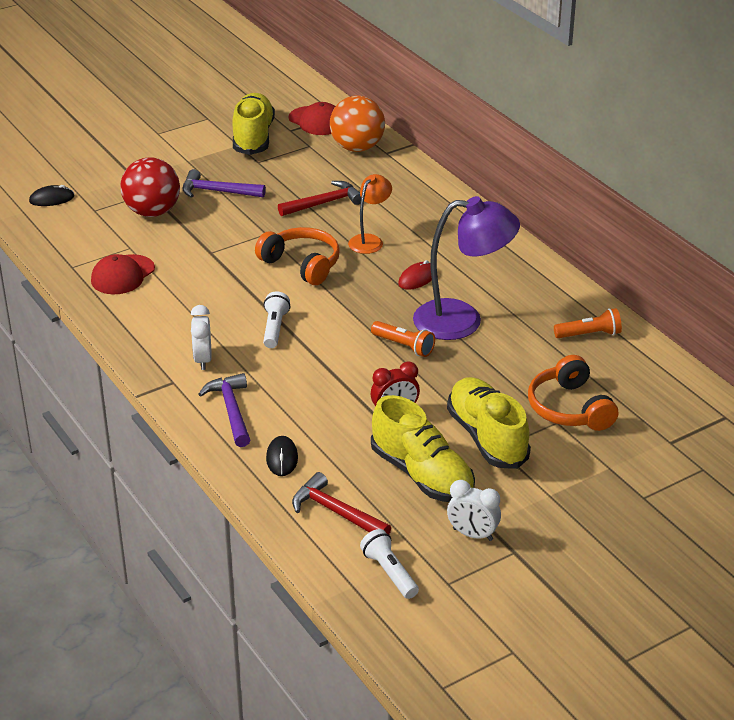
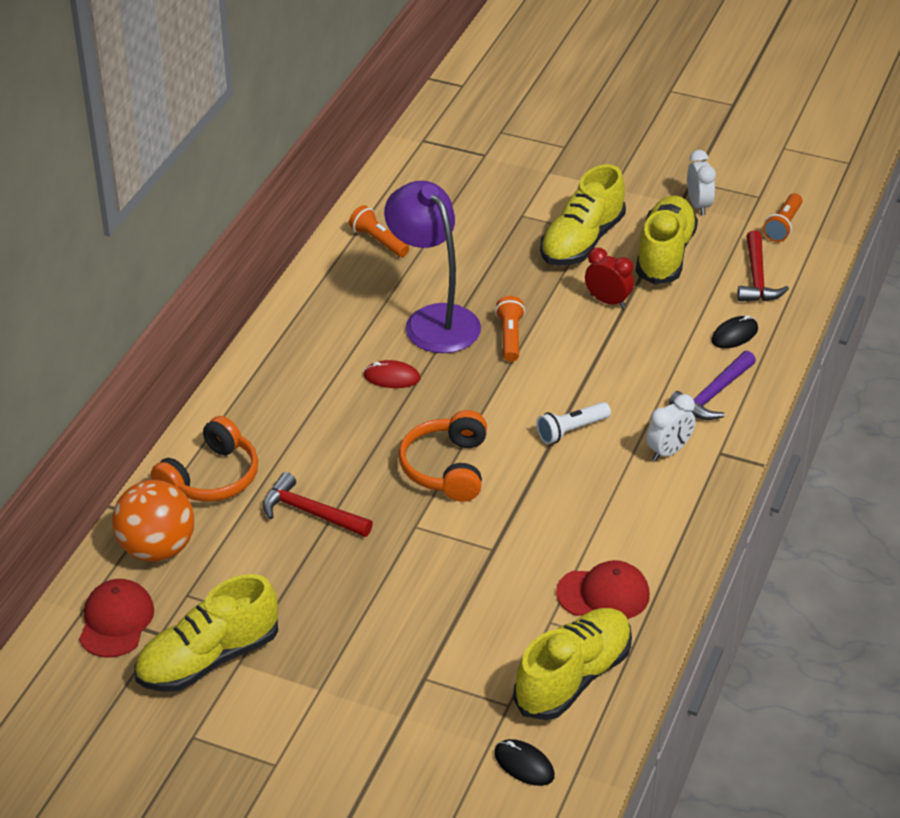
camera: 125 degrees left, 5 degrees up
(81, 237) = (573, 677): none -> yellow shoe
(152, 212) = (462, 648): red ball -> none
(217, 191) = (367, 617): purple hammer -> none
(370, 240) = (354, 441): orange lamp -> none
(389, 572) = (783, 226): white flashlight -> orange flashlight
(570, 408) = (496, 215): orange headphones -> orange headphones (211, 477)

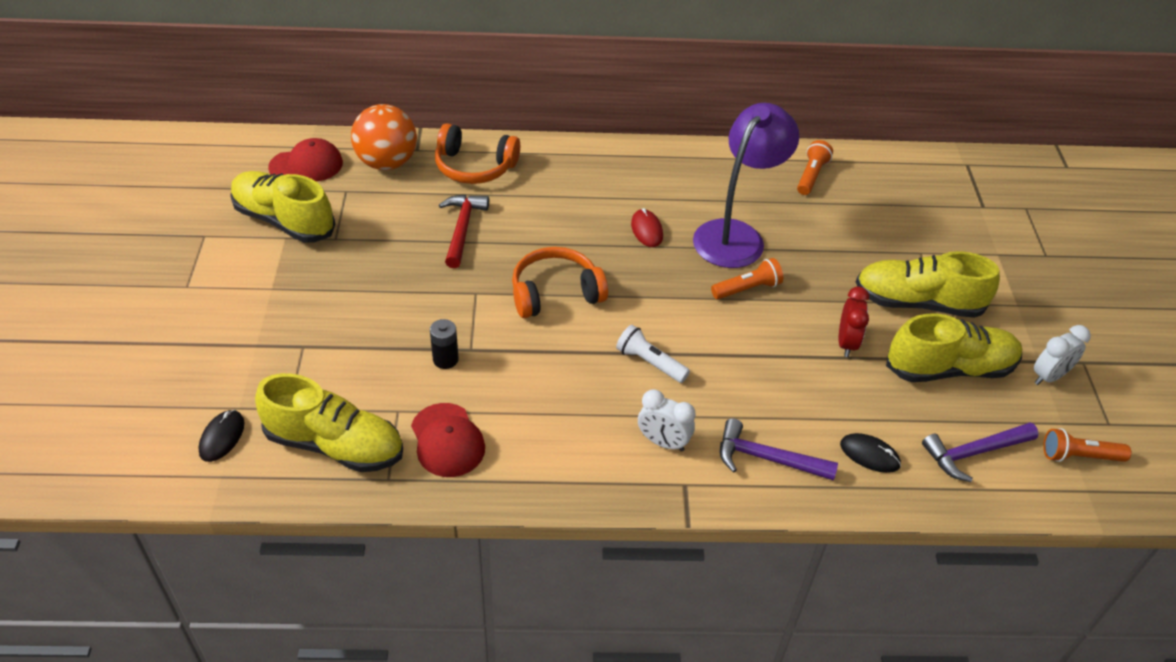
camera: 65 degrees right, 5 degrees up
(498, 571) = (445, 359): none -> black battery
(757, 278) = (973, 453): red hammer -> purple hammer

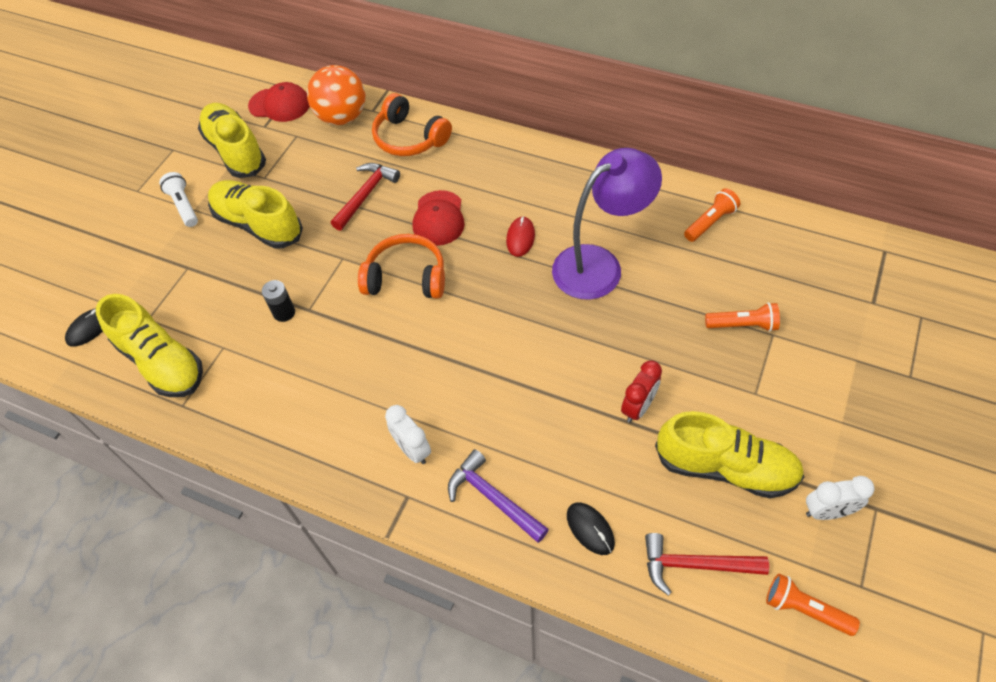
camera: 30 degrees right, 10 degrees up
(447, 440) = (244, 386): red cap -> red cap (438, 218)
(650, 362) = (446, 369): white flashlight -> white flashlight (184, 206)
(747, 289) = (577, 323): orange flashlight -> orange flashlight (742, 325)
(918, 303) = (736, 387): yellow shoe -> yellow shoe (258, 224)
(973, 453) = (694, 565): purple hammer -> red hammer

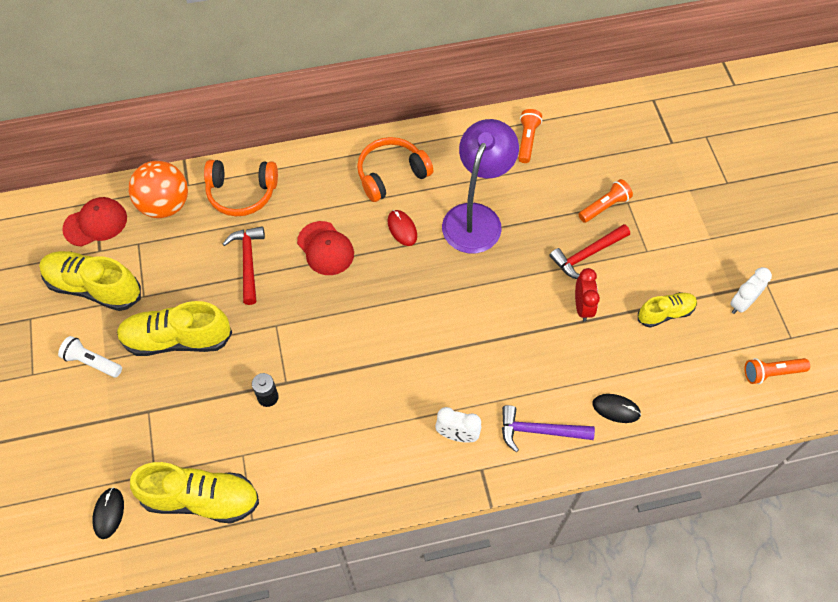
camera: 40 degrees left, 5 degrees up
(406, 278) = (341, 311): orange headphones -> orange headphones (391, 175)
(694, 565) = (693, 388): red hammer -> red hammer (587, 255)
(725, 467) = (665, 313): yellow shoe -> yellow shoe, size x0.58

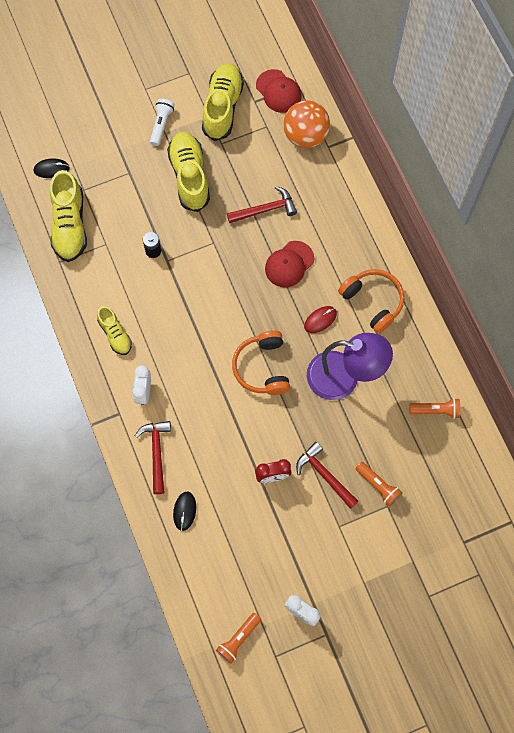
camera: 80 degrees right, 10 degrees up
(242, 193) = (329, 189): orange headphones -> orange headphones (262, 367)
(539, 431) = (156, 452): purple hammer -> red hammer
(665, 313) = (279, 546): yellow shoe -> yellow shoe (115, 334)
(771, 373) = (238, 639): orange flashlight -> orange flashlight turned 120 degrees counterclockwise

